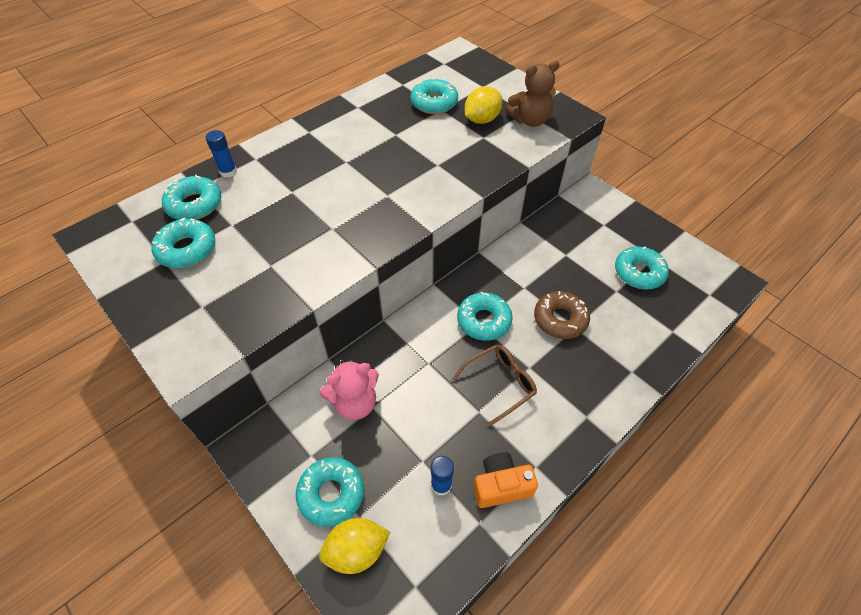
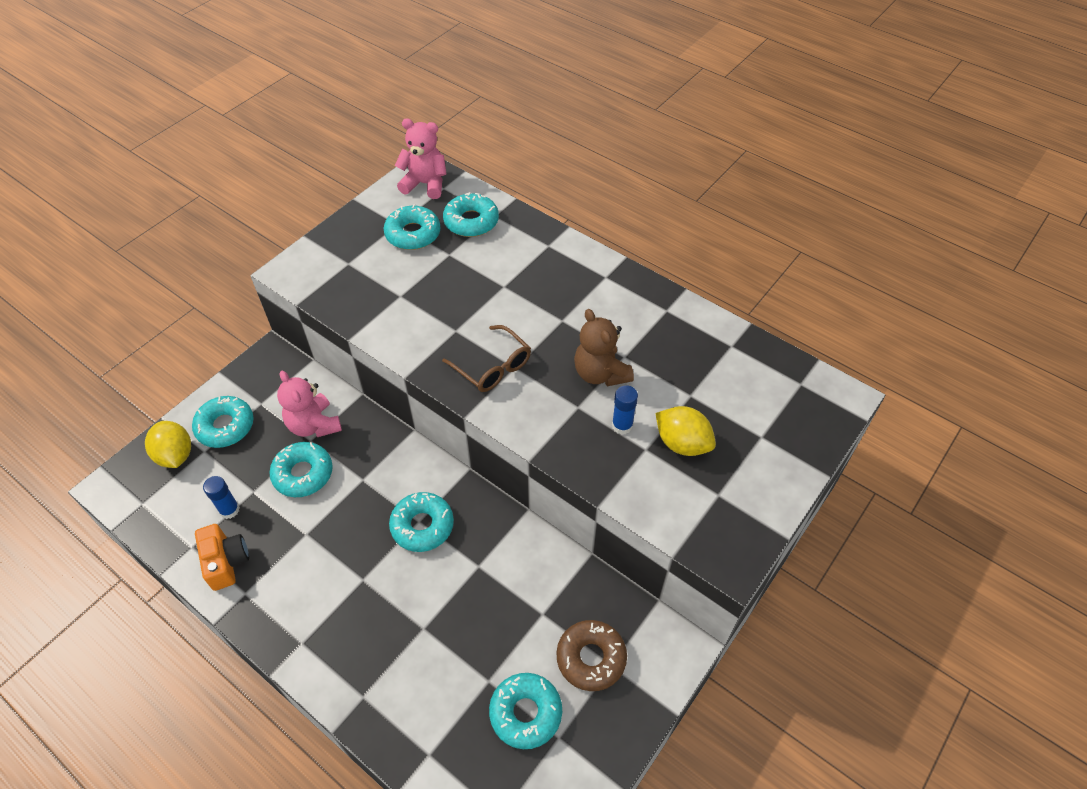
camera: 80 degrees right, 0 degrees up
(116, 234) = (425, 184): none -> pink teddy bear
(228, 172) = (523, 231): blue glue stick -> blue glue stick (622, 425)
(434, 103) = (702, 385): turquoise donut -> turquoise donut (303, 474)
(500, 384) = (339, 550): brown glasses -> brown glasses (493, 367)
(530, 120) = (699, 502): brown teddy bear -> brown teddy bear (600, 373)
(560, 319) = (433, 610): brown donut -> brown donut (591, 658)

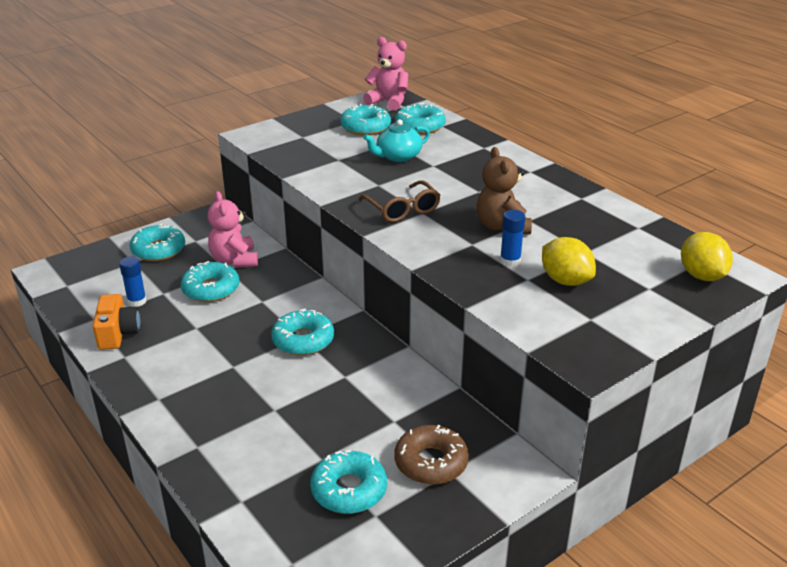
camera: 15 degrees right, 20 degrees down
(175, 455) = (108, 261): yellow lemon -> yellow lemon (701, 276)
(463, 278) = (398, 156): none -> turquoise teapot

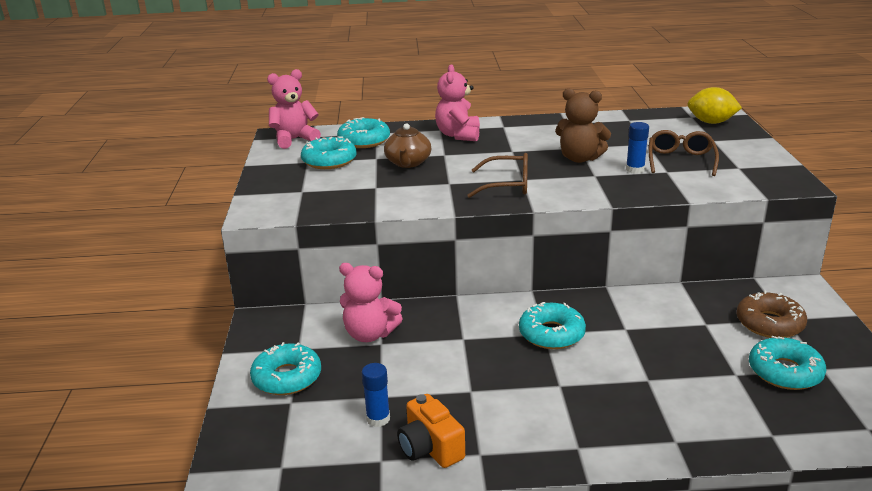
camera: 55 degrees left, 5 degrees down
(118, 333) = (430, 448): orange camera -> orange camera turned 150 degrees counterclockwise
(211, 289) = (408, 363): turquoise donut -> none
(398, 156) = (408, 163): turquoise teapot -> brown teapot
(482, 158) = (458, 135): none -> pink teddy bear
(565, 280) = (680, 160): yellow lemon -> brown glasses

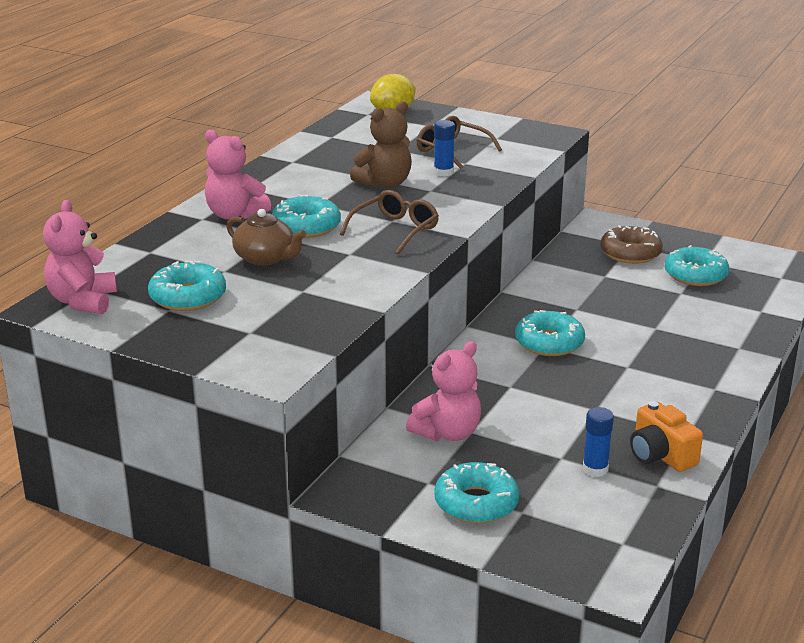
camera: 60 degrees left, 0 degrees up
(364, 140) = (161, 264): turquoise donut -> turquoise donut (306, 226)
(430, 448) = (660, 455): orange camera -> orange camera turned 60 degrees clockwise

